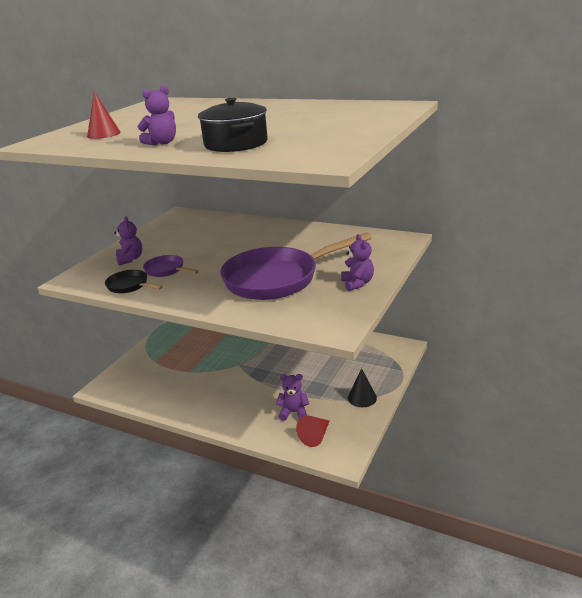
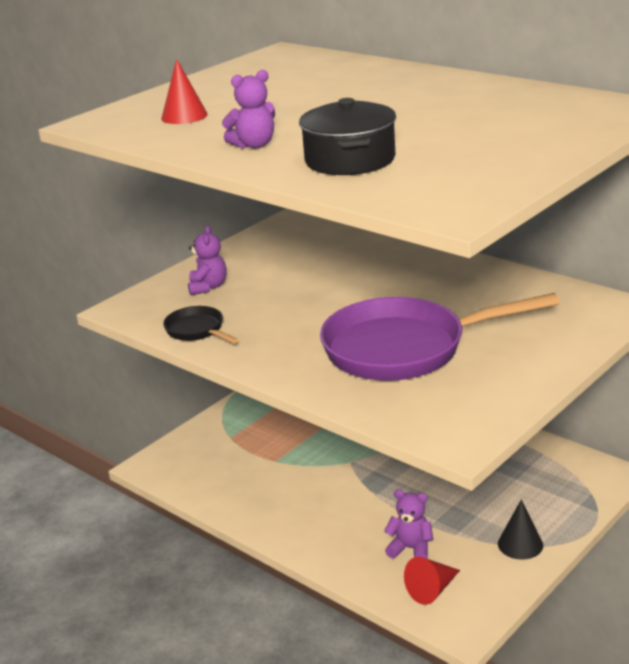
camera: 15 degrees right, 0 degrees up
(166, 270) = (253, 312): purple pan -> none
(357, 283) = (518, 373): purple teddy bear -> none

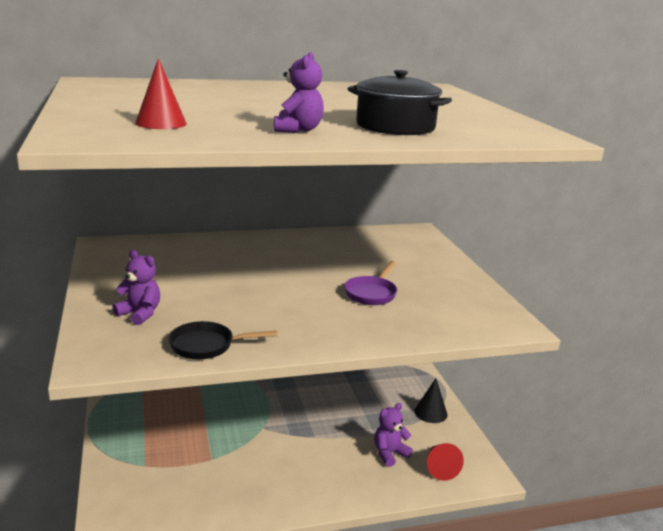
camera: 60 degrees left, 5 degrees down
(404, 349) = (371, 293): purple pan -> purple pan, size x0.45

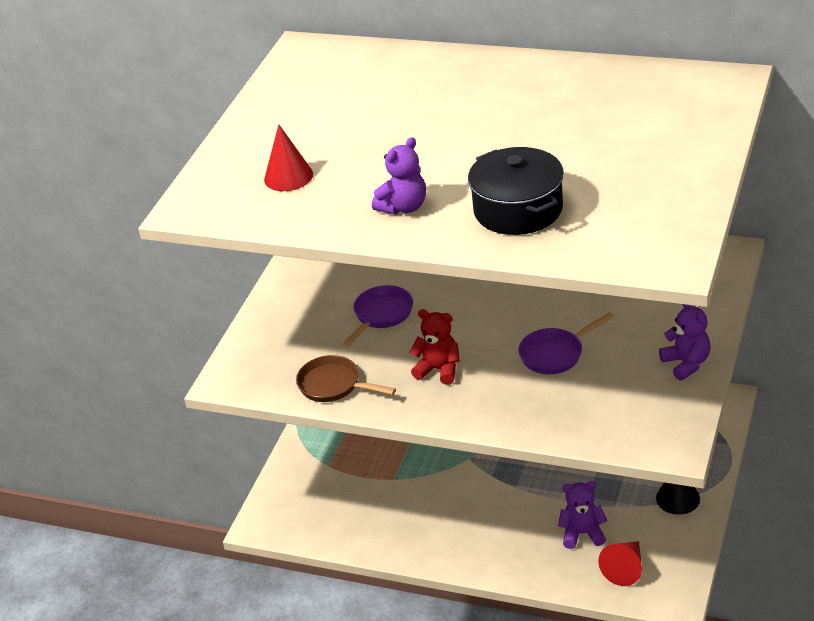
camera: 40 degrees right, 15 degrees up
(140, 314) = (303, 327): purple teddy bear -> purple teddy bear (686, 363)
(206, 346) = (333, 385): black pan -> brown pan
(207, 295) = (381, 315): none -> purple pan
(292, 318) = (439, 369): none -> red teddy bear

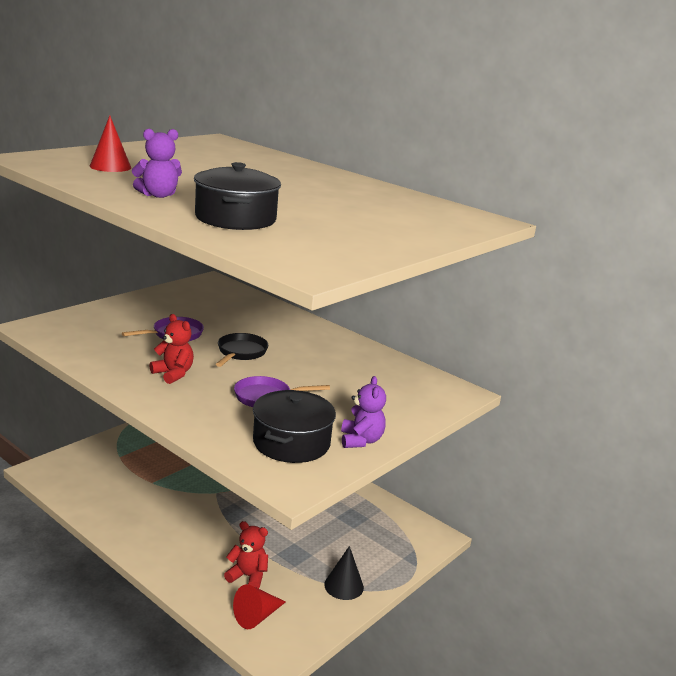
camera: 15 degrees right, 15 degrees down
(333, 385) = (92, 355): brown pan -> none
(472, 306) = (241, 352): none -> black pan
(582, 534) = (248, 576): purple teddy bear -> red teddy bear
(629, 398) = (291, 443): none -> black pot

